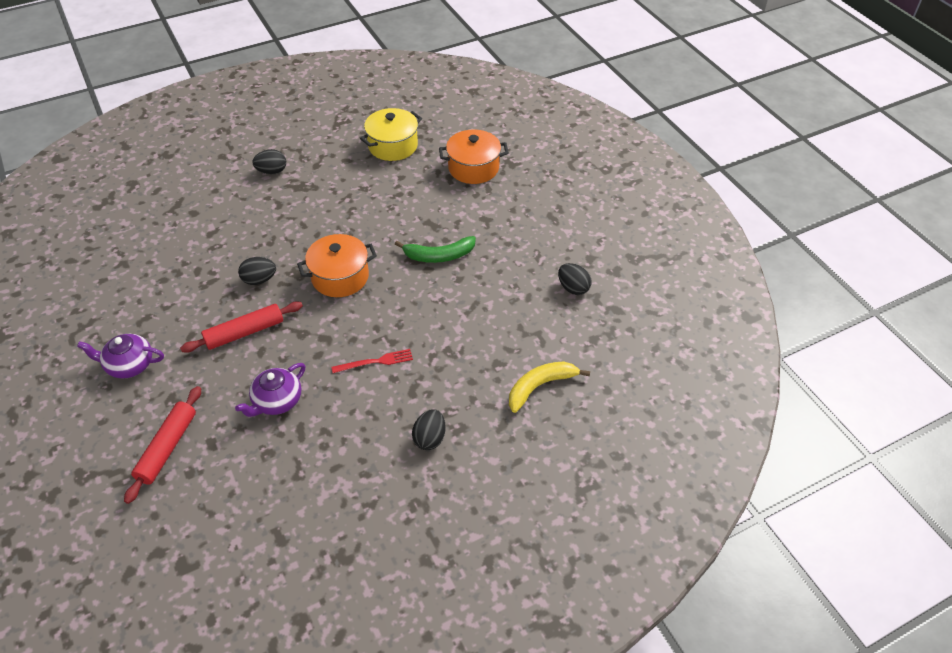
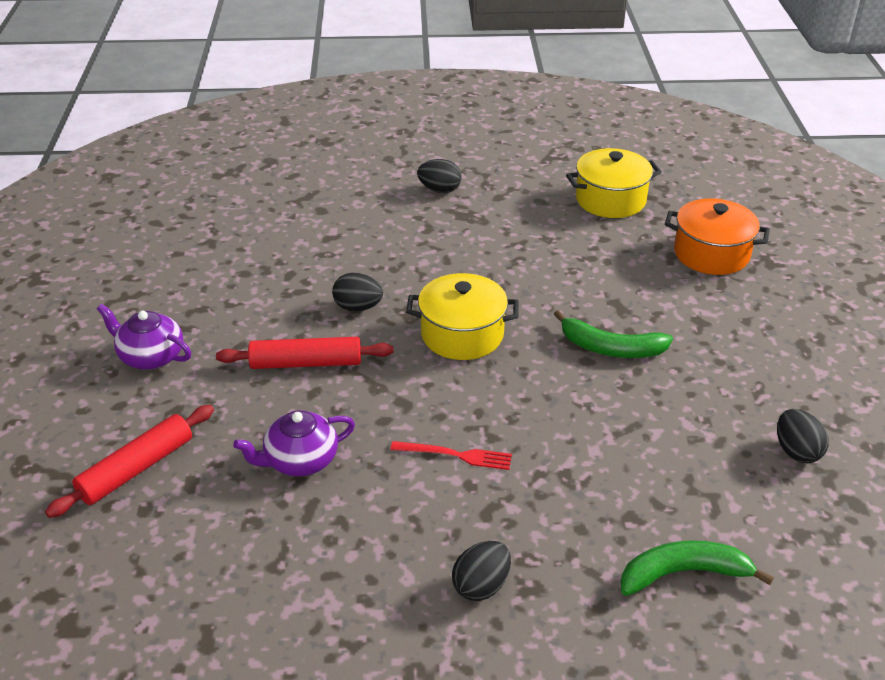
camera: 25 degrees right, 10 degrees down
(340, 277) = (462, 334): orange pot -> yellow pot
(540, 386) = (683, 573): yellow banana -> green banana

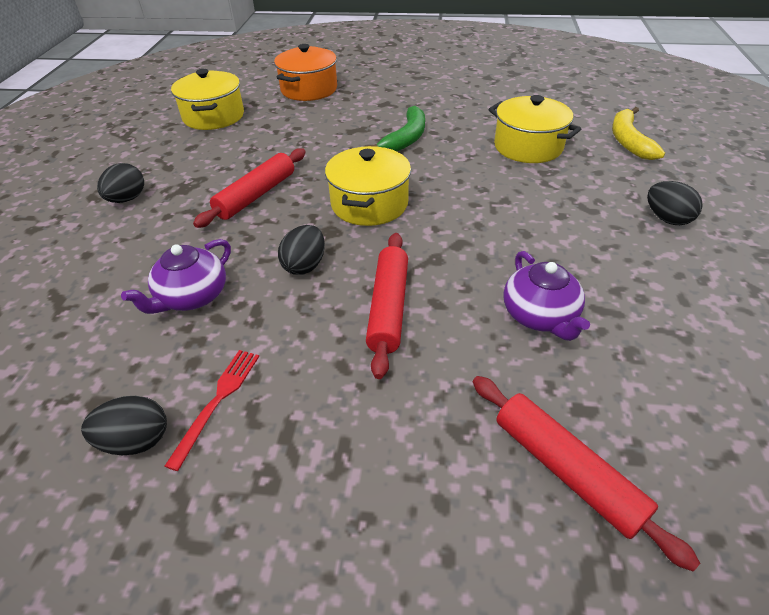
camera: 80 degrees left, 5 degrees up
(150, 356) = (340, 467): purple teapot -> purple teapot (192, 297)
(455, 455) = (527, 220): red fork -> red fork (217, 401)
(461, 259) = (256, 195): none -> red rolling pin
(627, 460) = (528, 147): none -> yellow pot
(683, 573) = (628, 141): green banana -> yellow banana
(796, 451) = (516, 93): black egg -> black egg (136, 441)

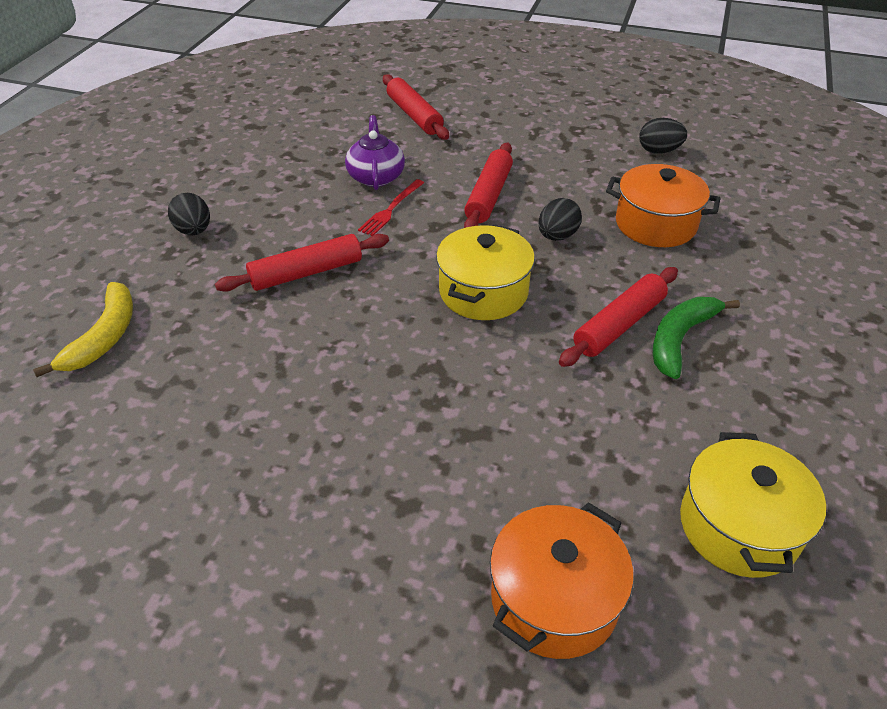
camera: 170 degrees left, 0 degrees up
(127, 199) = (785, 345): black egg -> none
(192, 297) = (655, 224): purple teapot -> orange pot
(217, 401) = (613, 161): red fork -> red fork (391, 209)
(405, 138) = (403, 397): green banana -> green banana (680, 339)
(527, 198) = (306, 273): none -> red rolling pin
(528, 147) = (243, 349): yellow pot -> none

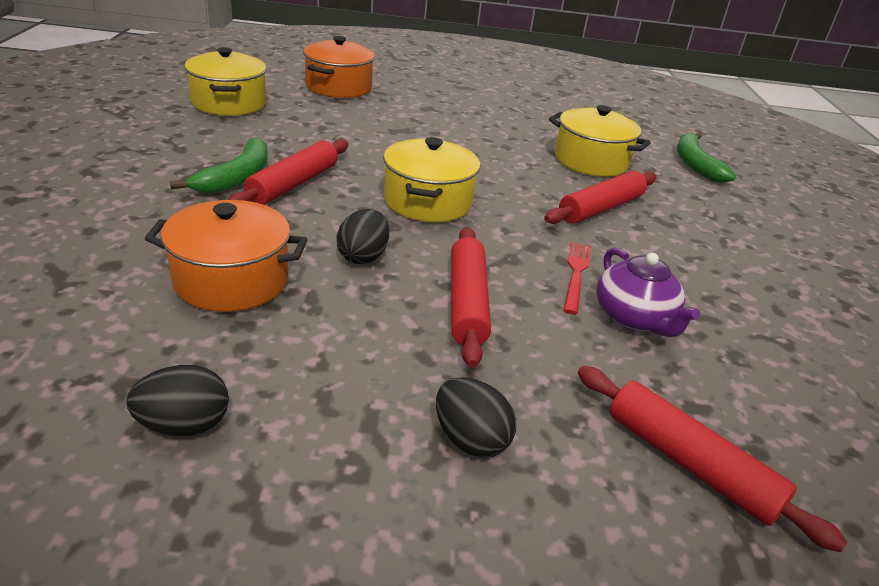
camera: 160 degrees right, 10 degrees down
(104, 337) = (695, 164): yellow banana -> green banana
(194, 231) = (747, 236): black egg -> black egg (470, 440)
(244, 349) = (590, 161): none -> yellow pot

